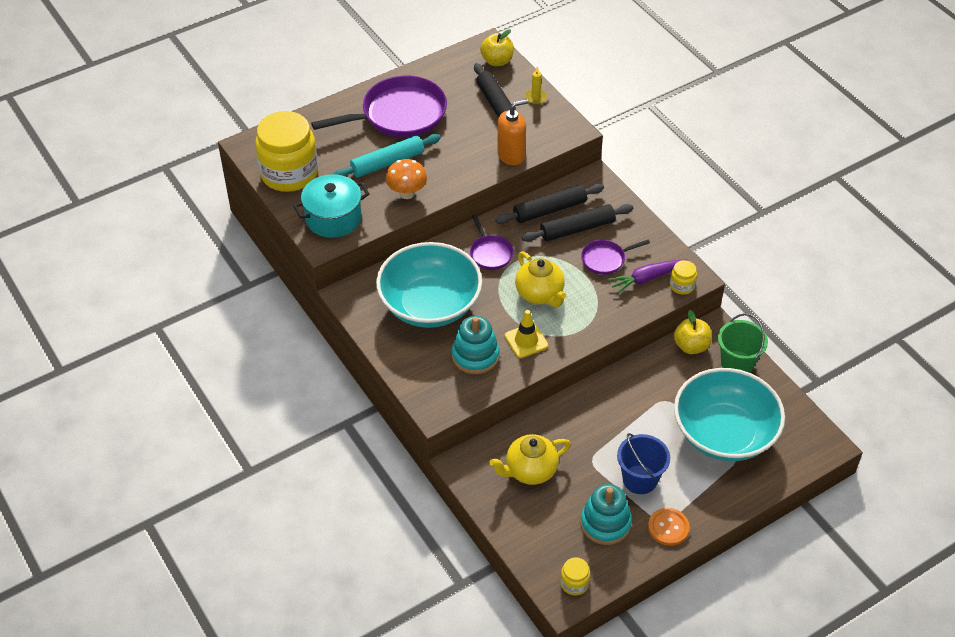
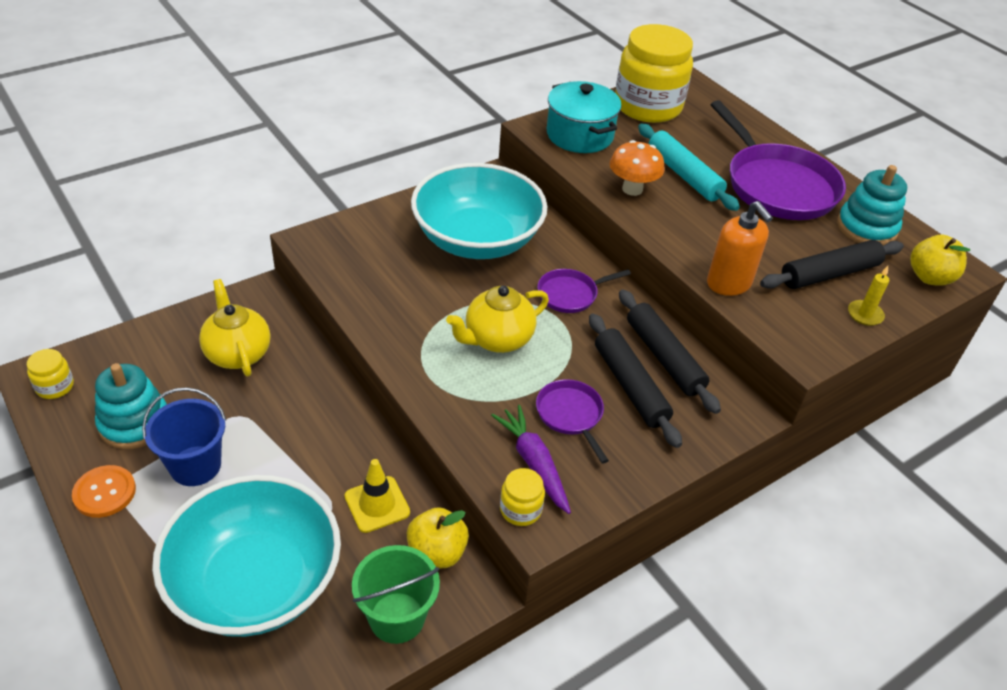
camera: 85 degrees right, 5 degrees down
(475, 356) = (391, 275): turquoise stacking toy -> turquoise stacking toy (866, 228)
(526, 341) = (413, 322): yellow traffic cone -> yellow traffic cone (377, 504)

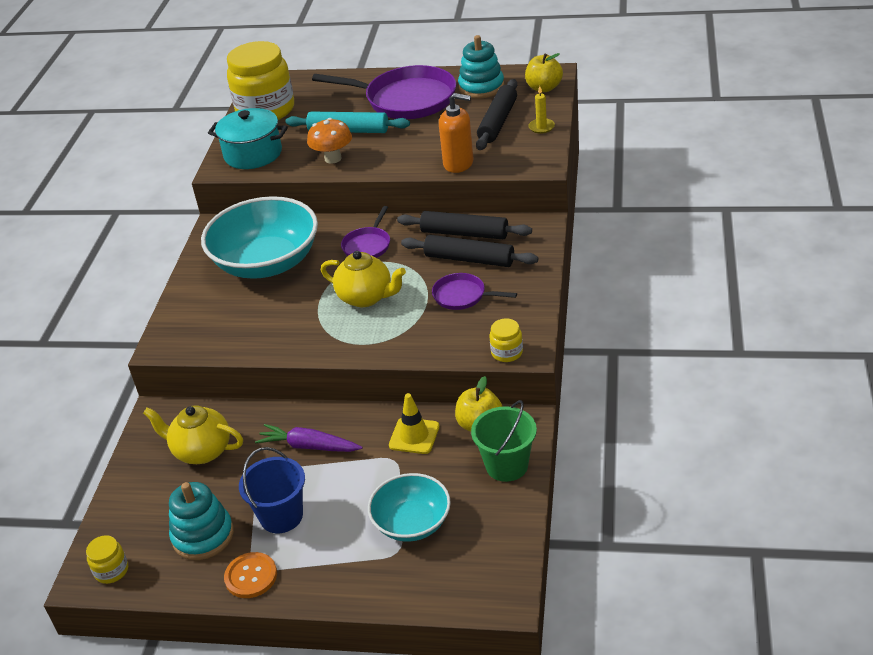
camera: 40 degrees left, 5 degrees down
(255, 582) = (412, 523): turquoise bowl -> turquoise bowl, size x0.58
(497, 339) = (366, 297): yellow teapot -> yellow teapot turned 75 degrees counterclockwise
(534, 463) = (480, 330): purple carrot -> purple carrot (309, 446)

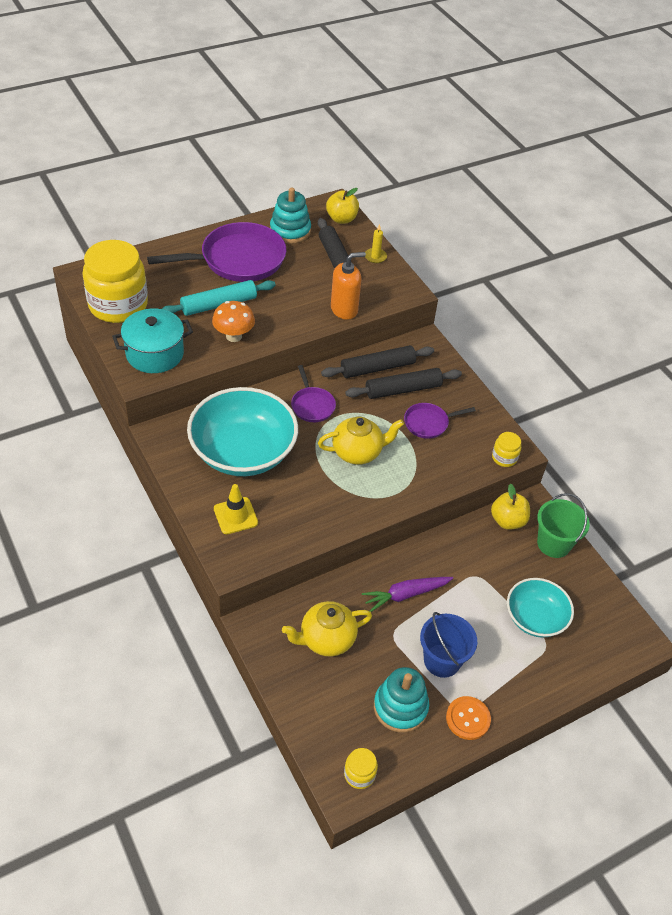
camera: 45 degrees left, 10 degrees up
(414, 436) = (472, 550): yellow traffic cone -> yellow traffic cone (235, 516)

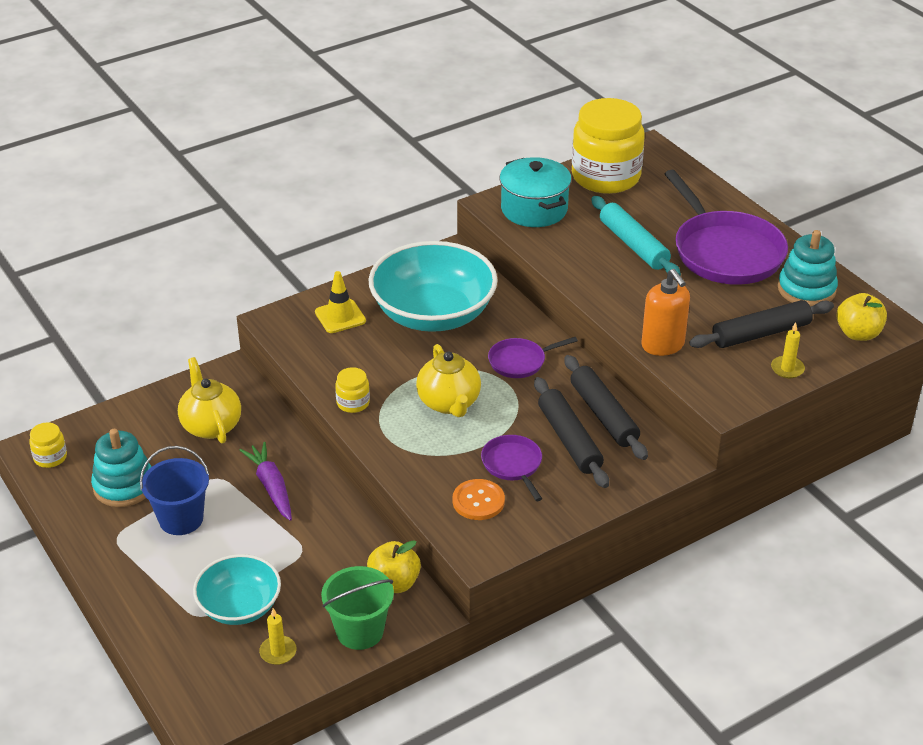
camera: 90 degrees right, 10 degrees down
(234, 336) = (581, 260): orange mushroom -> none
(468, 718) = (105, 541): orange button -> orange button (478, 501)
(504, 458) = (464, 540): yellow jar -> yellow jar (353, 403)
(577, 594) = (278, 652): none -> yellow candle

